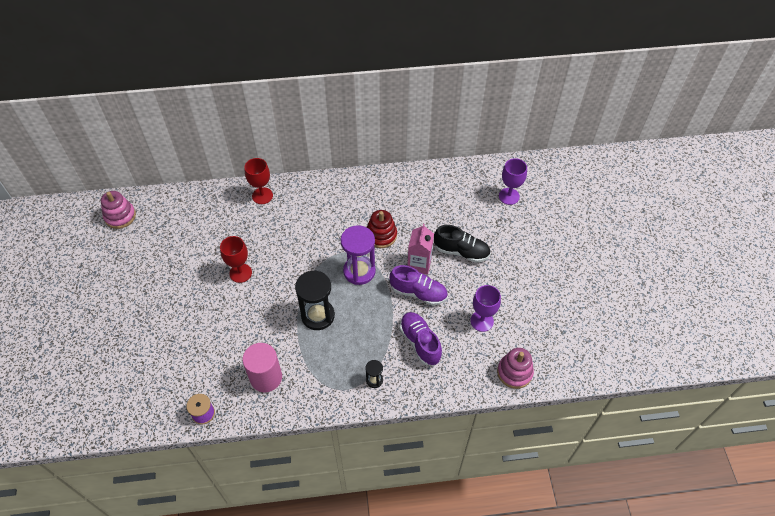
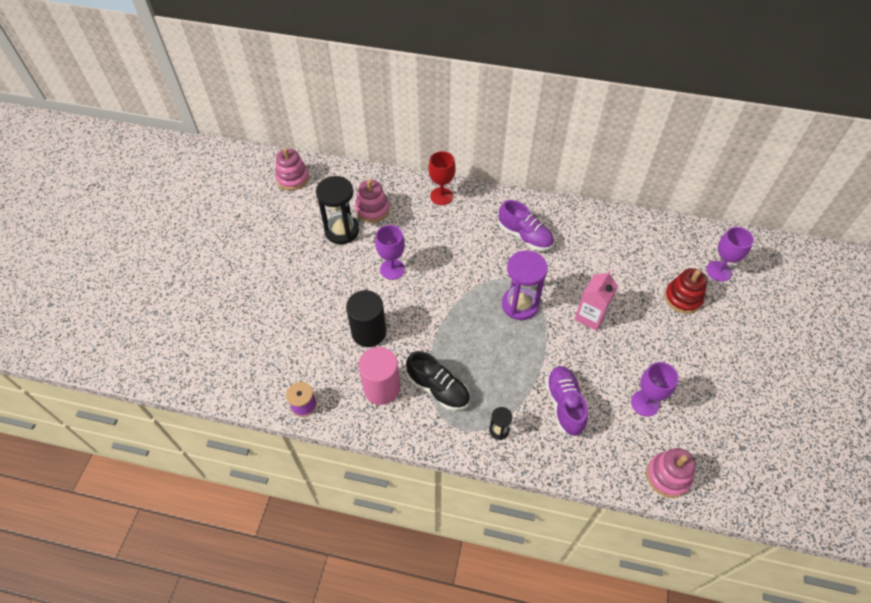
camera: 20 degrees right, 0 degrees up
(204, 225) = (372, 209): none -> pink stacking toy
(239, 334) = (369, 332): none -> black cylinder
(240, 273) = (392, 269): red goblet -> purple goblet
(318, 315) = (459, 339): black hourglass -> black hourglass (342, 231)
(381, 235) = (556, 273): red stacking toy -> red stacking toy (683, 298)
(418, 293) = (579, 348): purple shoe -> purple shoe (525, 236)
(461, 251) = (643, 317): black shoe -> black shoe (438, 389)

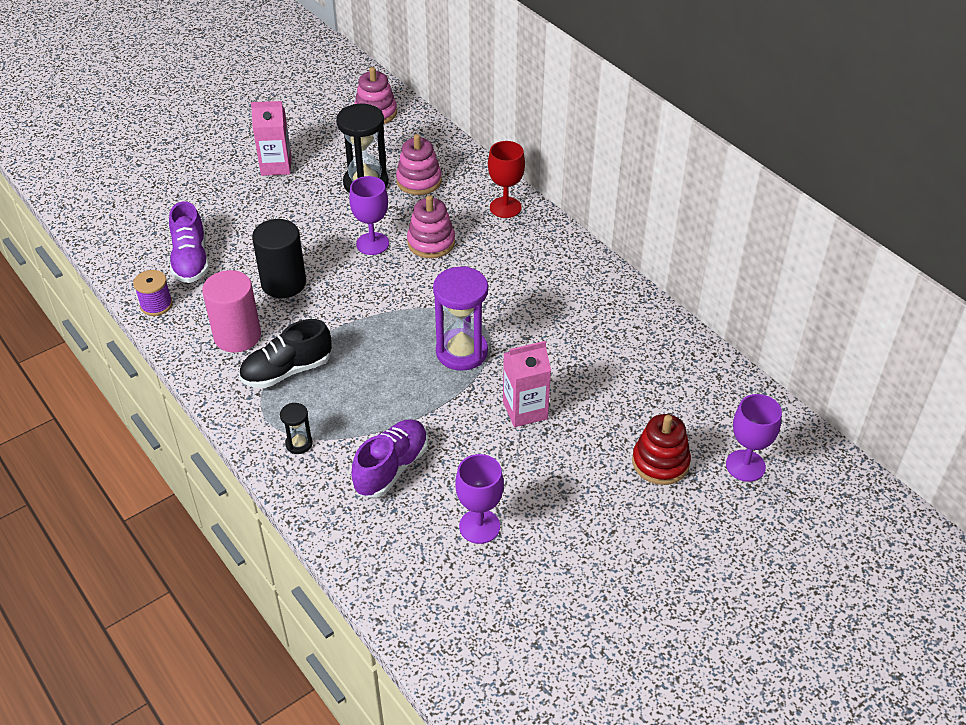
camera: 40 degrees right, 10 degrees down
(269, 254) = (276, 166): none -> pink carton
(438, 389) = (287, 371): black shoe -> black shoe turned 75 degrees clockwise
(525, 236) = (549, 294): purple shoe -> purple shoe (191, 260)
(667, 476) = (416, 606): pink stacking toy -> pink stacking toy (431, 242)

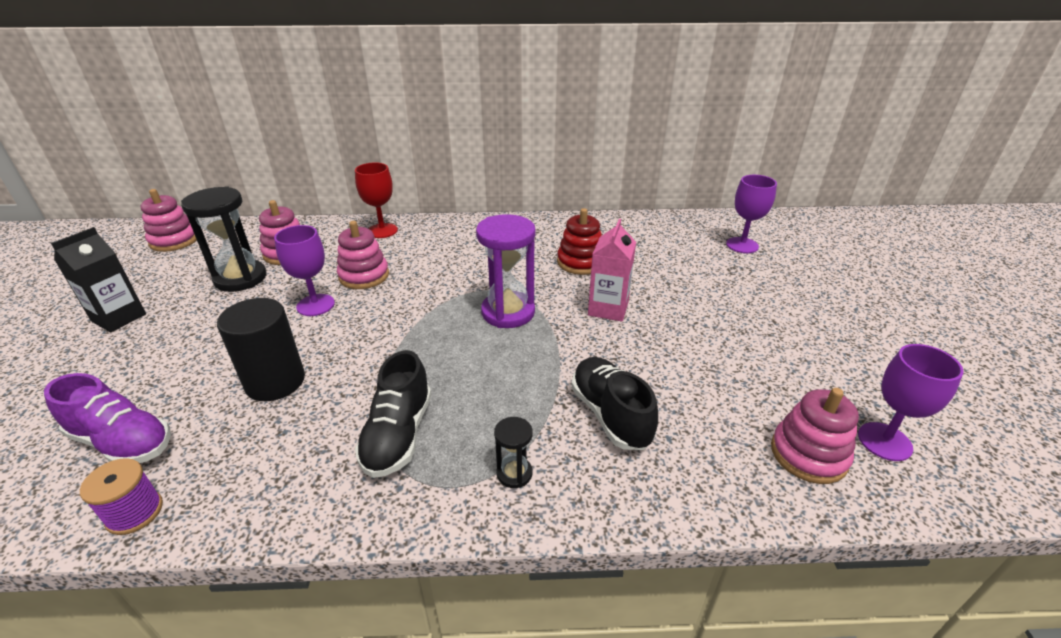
camera: 55 degrees left, 10 degrees down
(237, 336) = (295, 454): pink cylinder -> none
(276, 166) = (119, 317): pink carton -> black carton
(391, 468) = (610, 415): purple shoe -> black shoe
(440, 597) = (808, 454): none -> pink stacking toy
(479, 526) = (727, 389): purple goblet -> purple goblet (884, 441)
(660, 462) = (715, 273): red stacking toy -> red stacking toy (580, 262)

